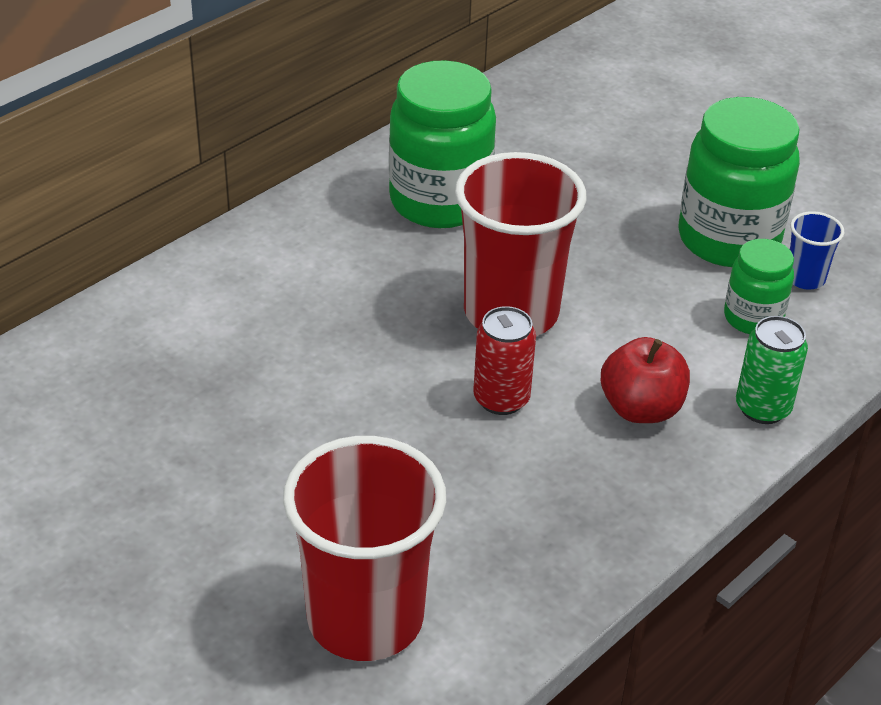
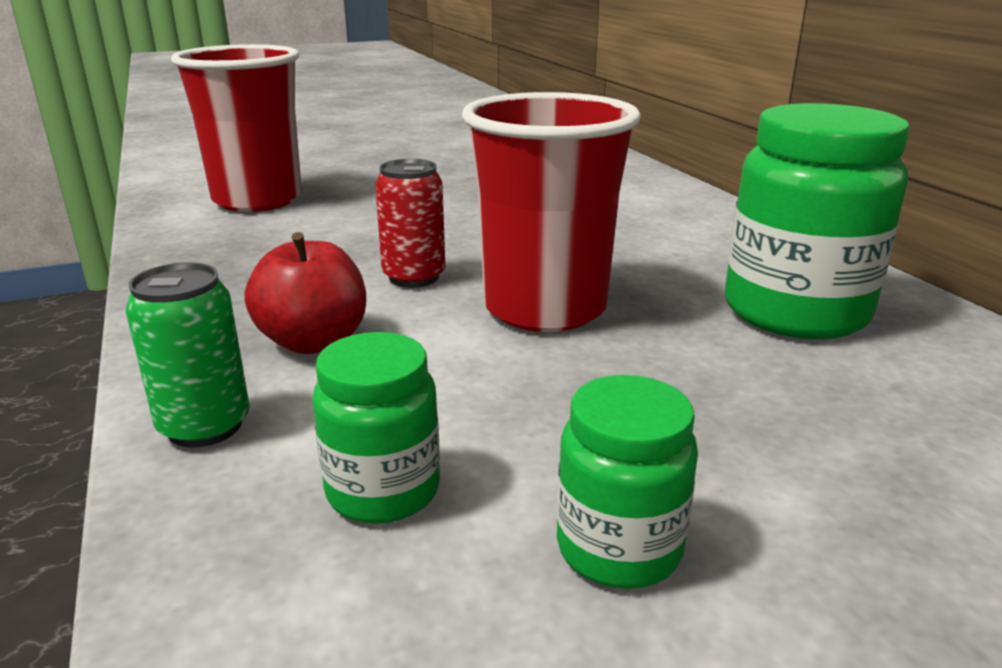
camera: 115 degrees right, 15 degrees down
(728, 239) = (618, 548): green jar -> green jar, size x0.55
(805, 278) = (435, 615): blue cup -> none

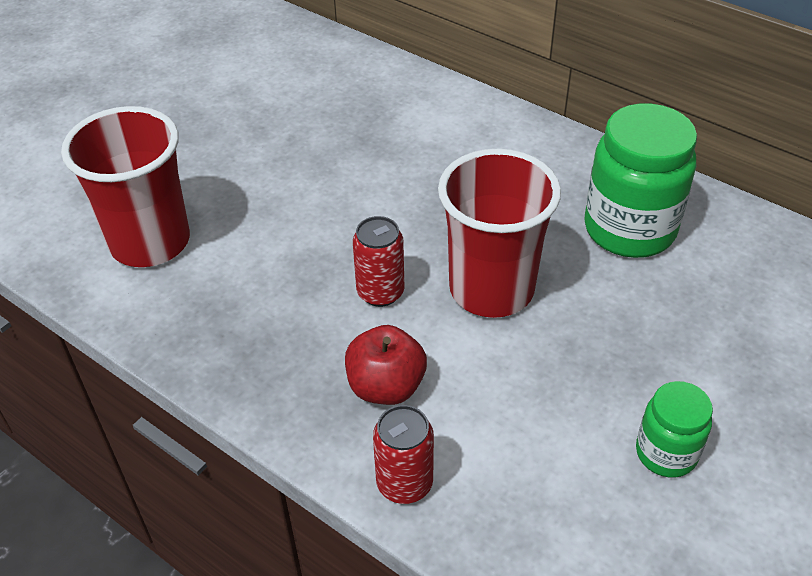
camera: 30 degrees left, 20 degrees up
(205, 426) = (404, 483): green can -> red can
(383, 491) = (540, 476): green jar -> none

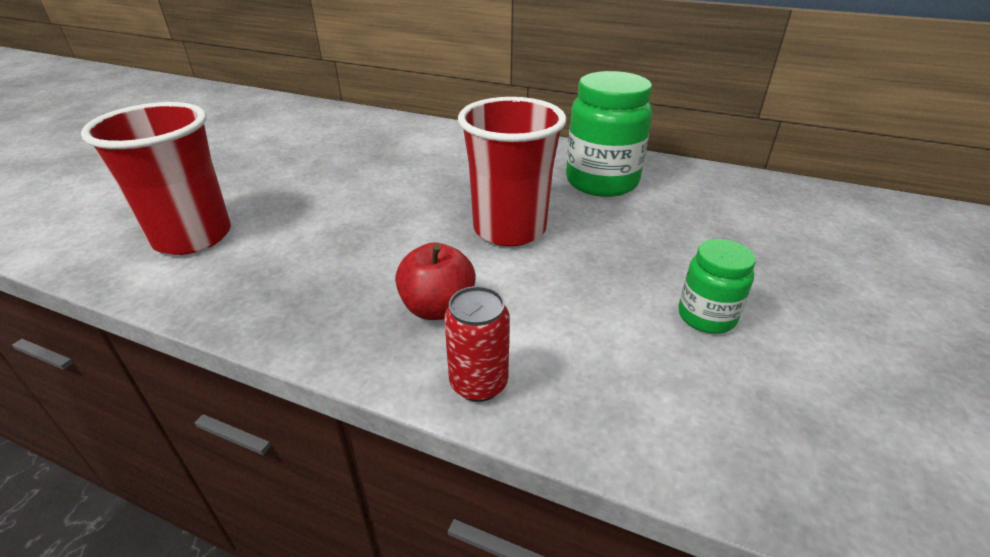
camera: 15 degrees left, 10 degrees down
(380, 292) = (414, 243): red can -> none

